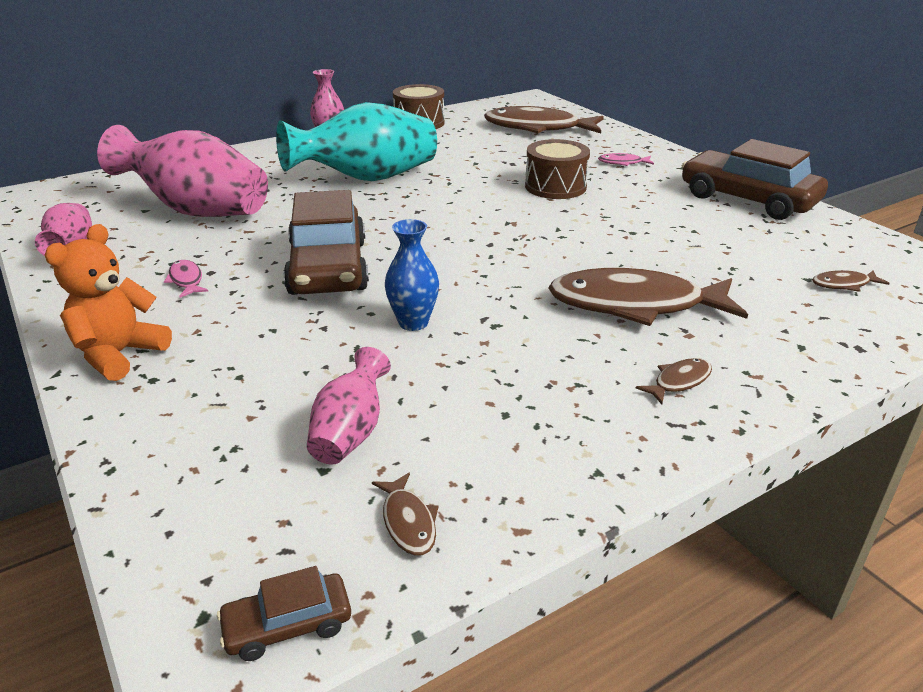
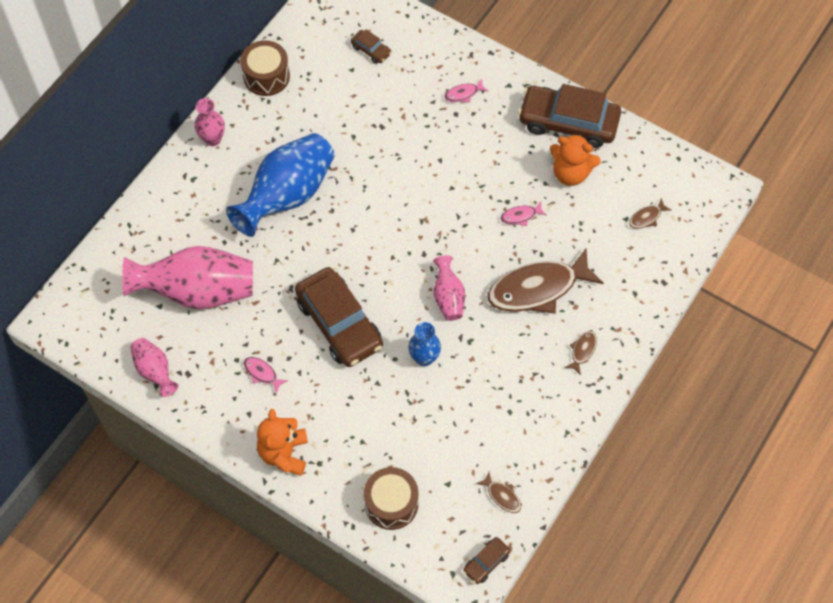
camera: 25 degrees left, 30 degrees up
(350, 432) = (445, 456): pink vase -> pink vase (448, 297)
(367, 179) = (287, 196): turquoise vase -> blue vase
(538, 128) = (371, 50): brown fish -> brown car
(555, 186) = (430, 154): brown drum -> brown drum (391, 503)
(645, 245) = (520, 216): none -> pink fish
(735, 230) = (570, 173): none -> orange teddy bear

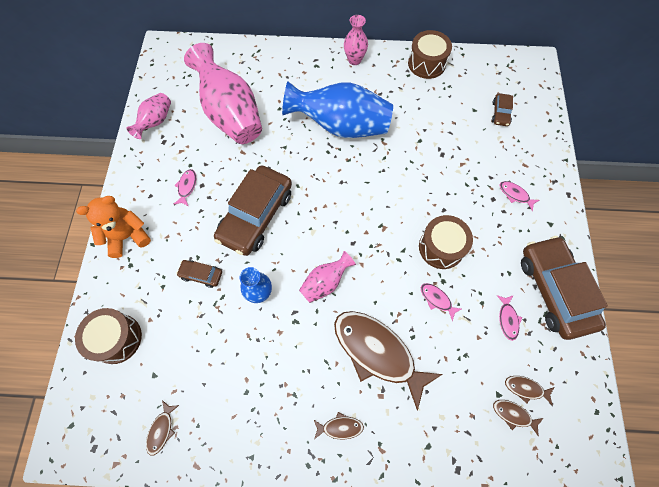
camera: 60 degrees right, 5 degrees up
(475, 184) = (441, 247): none -> brown drum
(486, 562) = (91, 451): brown car -> brown car (201, 275)
(570, 173) = (507, 319): orange teddy bear -> pink fish
(632, 196) = (525, 388): none -> brown fish

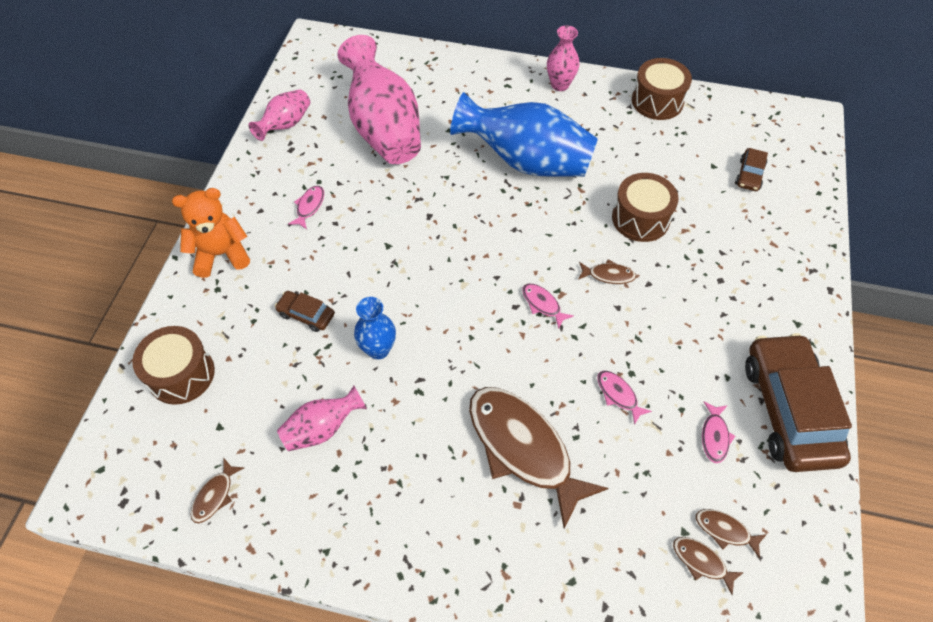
camera: 10 degrees right, 10 degrees down
(256, 215) = (392, 254): brown car -> none
(325, 282) = (468, 349): pink vase -> pink vase (322, 428)
(340, 427) = (453, 534): brown fish -> brown fish (608, 275)
(441, 247) = (636, 330): brown drum -> brown drum (640, 218)
(515, 195) = (753, 279): pink fish -> pink fish (542, 304)

